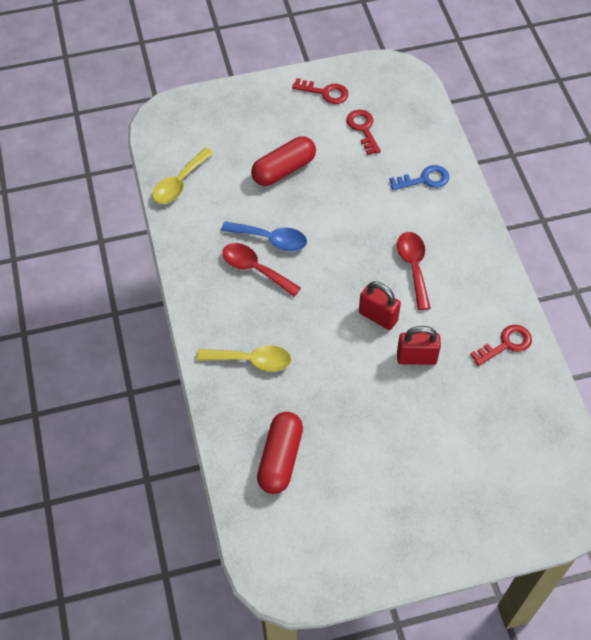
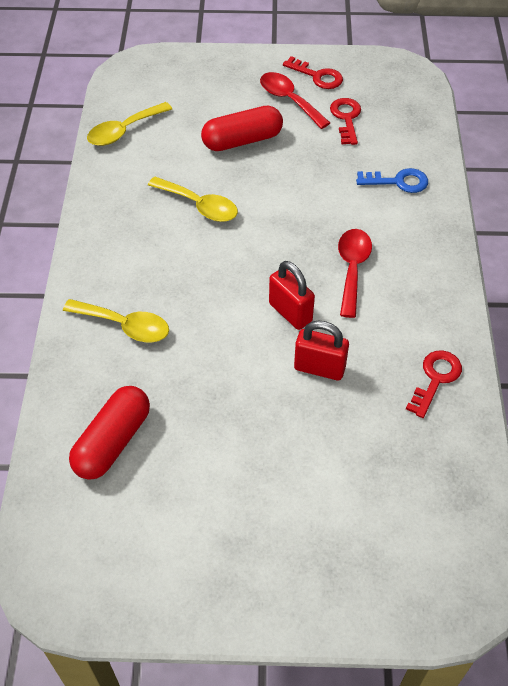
camera: 15 degrees right, 5 degrees down
(255, 269) = (169, 232): red spoon -> red spoon (289, 100)
(271, 239) = (199, 206): blue spoon -> yellow spoon
(506, 344) = (435, 379): red key -> red key turned 45 degrees counterclockwise

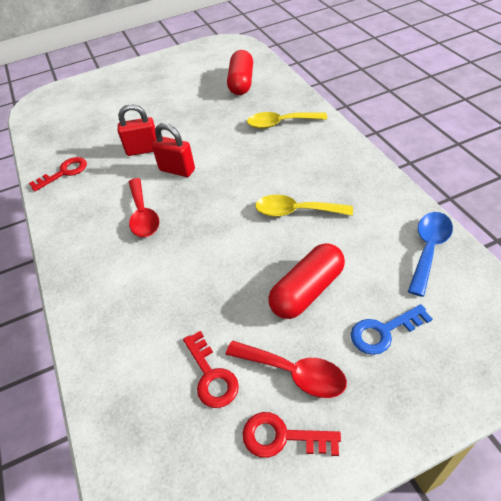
camera: 160 degrees right, 5 degrees down
(124, 131) = (428, 249): yellow spoon -> blue spoon
(398, 182) = (125, 313): blue key -> blue key (383, 332)
(435, 379) = (64, 172): red key -> red key turned 135 degrees counterclockwise

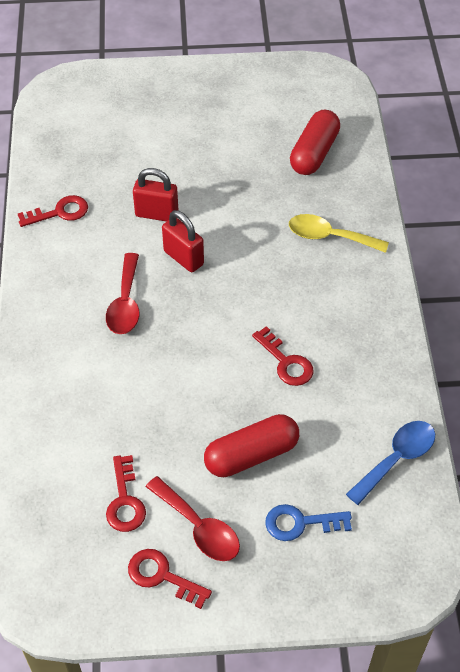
camera: 15 degrees right, 5 degrees up
(296, 211) = (286, 362): yellow spoon -> red key

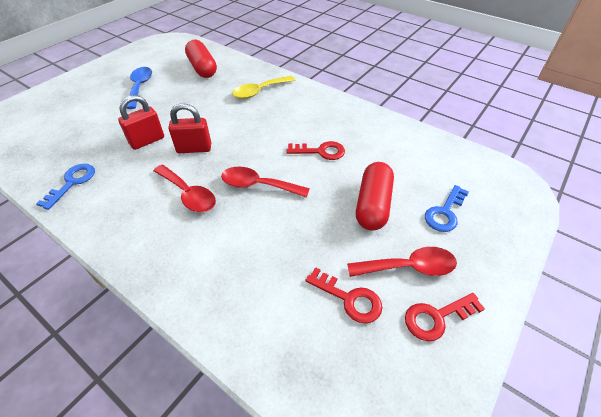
camera: 50 degrees left, 5 degrees down
(59, 212) = (72, 182): red key -> blue key
(187, 346) = (258, 185): none -> red spoon
(396, 459) = (430, 148): blue spoon -> blue spoon (140, 87)

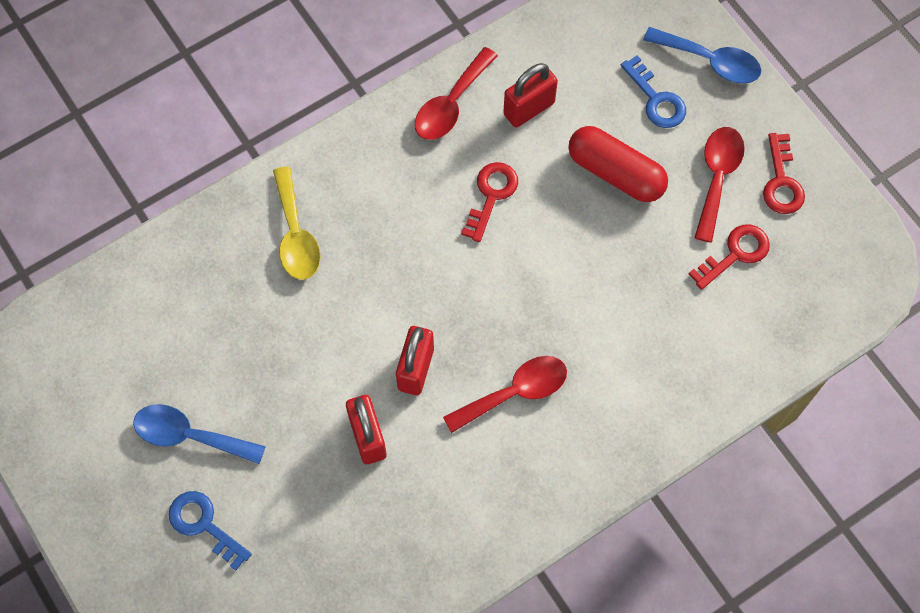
camera: 70 degrees left, 20 degrees up
(72, 182) = (430, 551): blue key -> blue key (204, 525)
(202, 68) = (169, 314): red capsule -> none
(258, 185) = (530, 298): red spoon -> red spoon (451, 104)
(389, 153) = (529, 108): none -> red padlock
(502, 236) = (710, 61): none -> blue spoon

